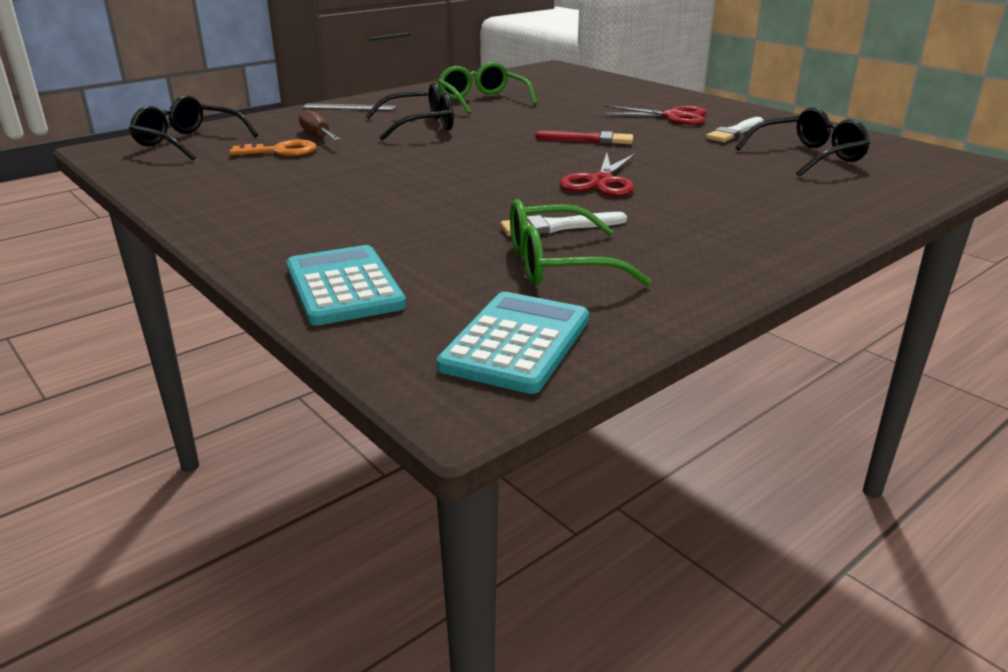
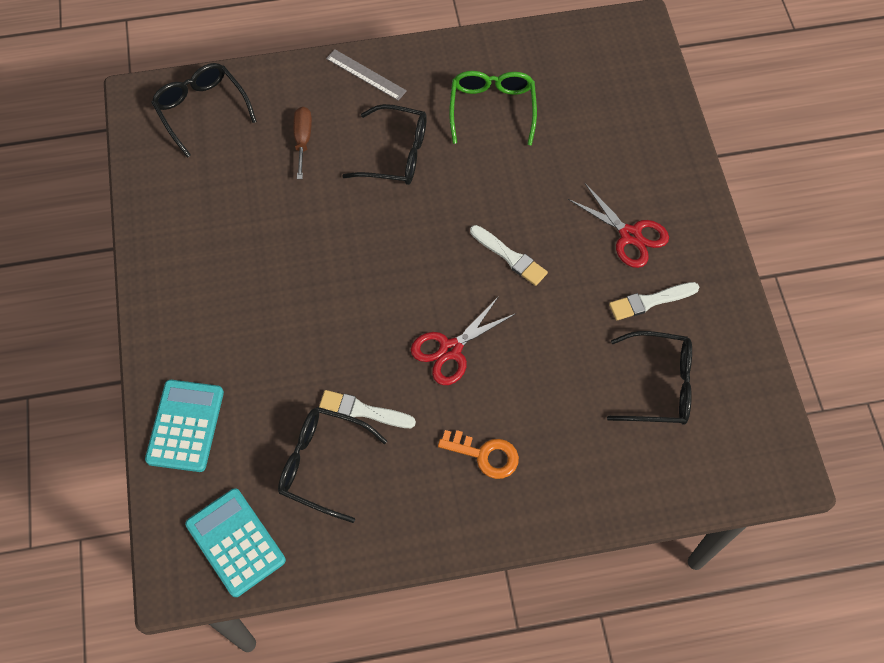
camera: 30 degrees right, 35 degrees up
(281, 151) = (258, 166): orange key -> orange key (485, 455)
(516, 343) = (235, 542): turquoise calculator -> turquoise calculator turned 90 degrees counterclockwise
(557, 264) = (322, 464): green glasses -> black glasses
(589, 140) = (510, 257): red brush -> white brush

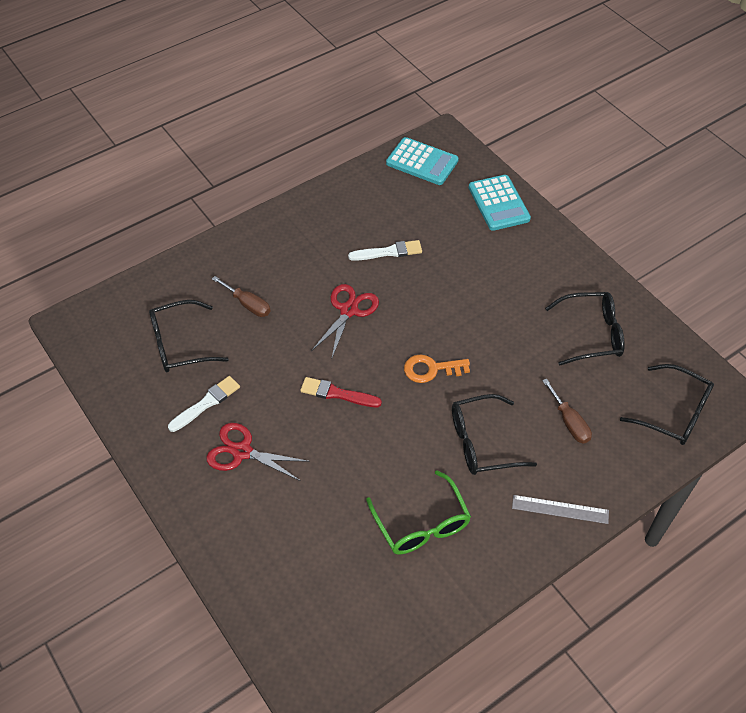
camera: 155 degrees right, 10 degrees down
(322, 464) = (396, 215): black glasses -> black glasses (592, 334)
(485, 455) = (290, 257): orange key -> orange key (431, 369)
(510, 257) = (337, 394): white brush -> red brush
(563, 407) = (248, 304): none -> brown screwdriver

